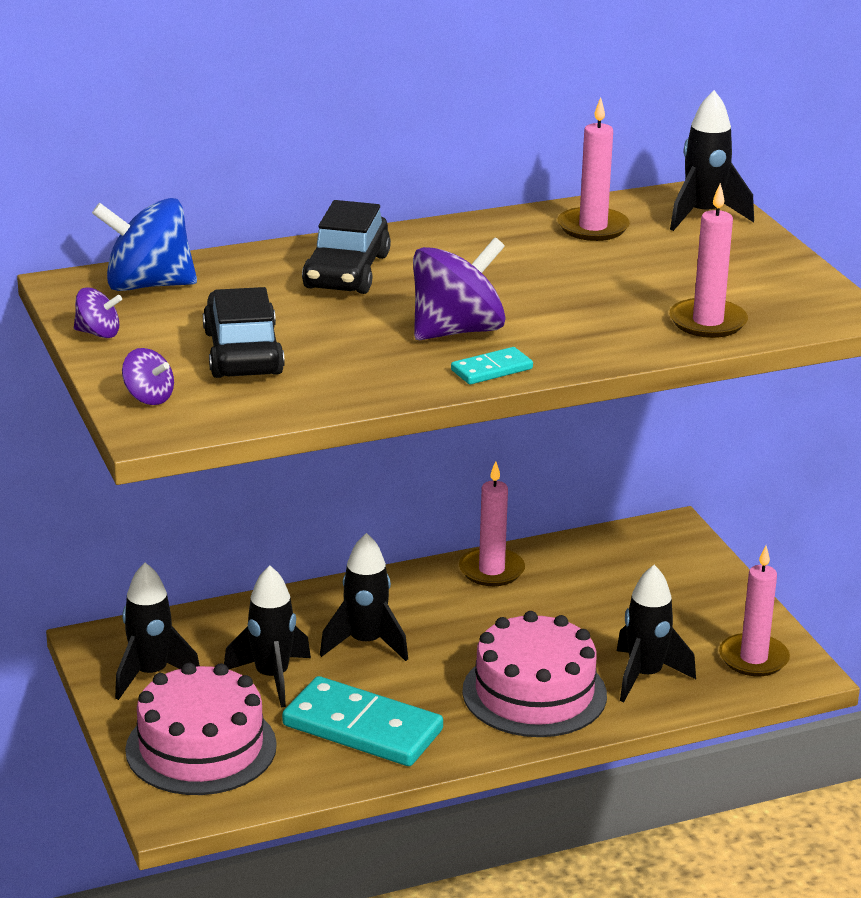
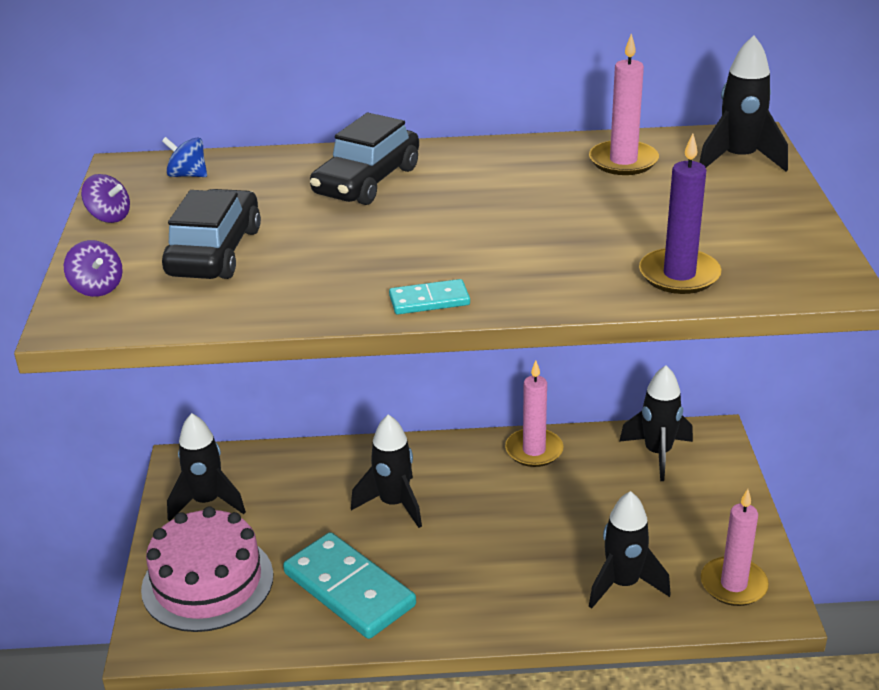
camera: 20 degrees right, 5 degrees up
(147, 285) = (187, 175): blue spinning top -> blue spinning top, size x0.49
(272, 677) = (300, 523): black rocket -> black rocket (657, 453)
(457, 331) = (425, 254): purple spinning top -> none
(534, 693) = (514, 583): pink cake -> none
(707, 322) = (679, 275): pink candle -> purple candle

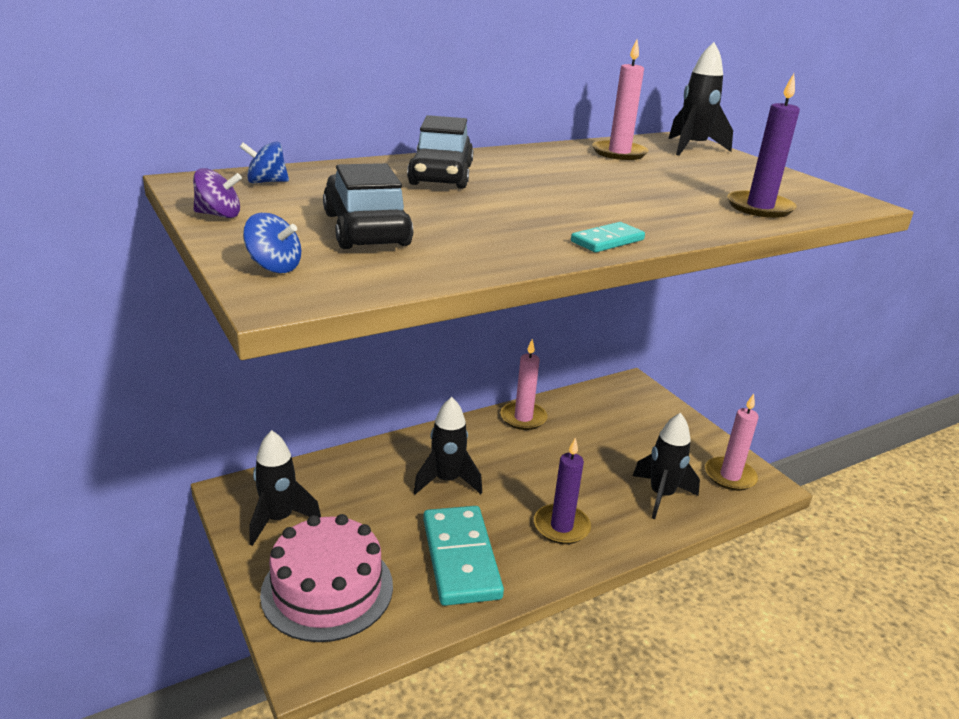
camera: 30 degrees left, 5 degrees down
(97, 288) = (274, 267): purple spinning top -> blue spinning top
(349, 589) = (461, 558): turquoise domino -> turquoise domino turned 60 degrees clockwise
(477, 587) = (561, 527): none -> purple candle
(657, 453) = (609, 402): black rocket -> none

